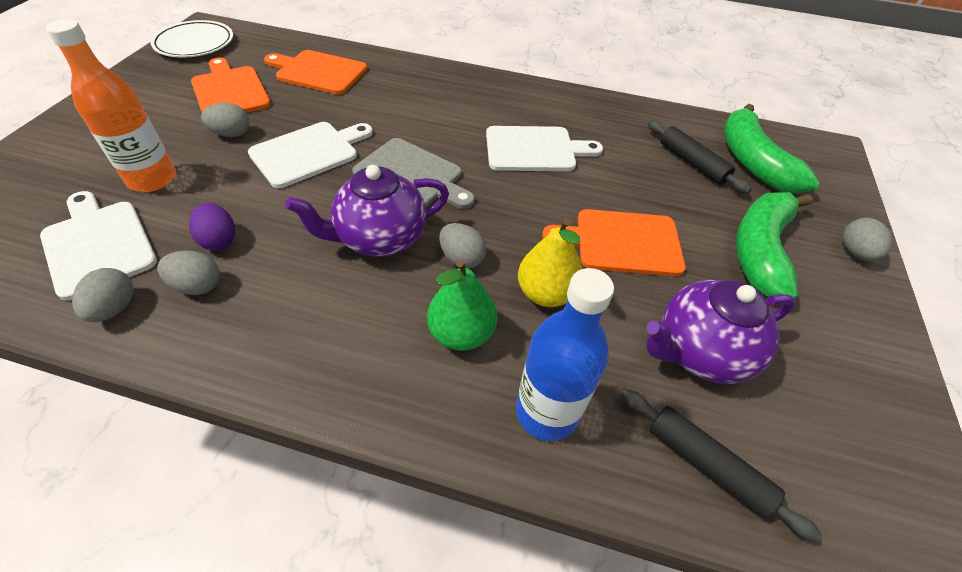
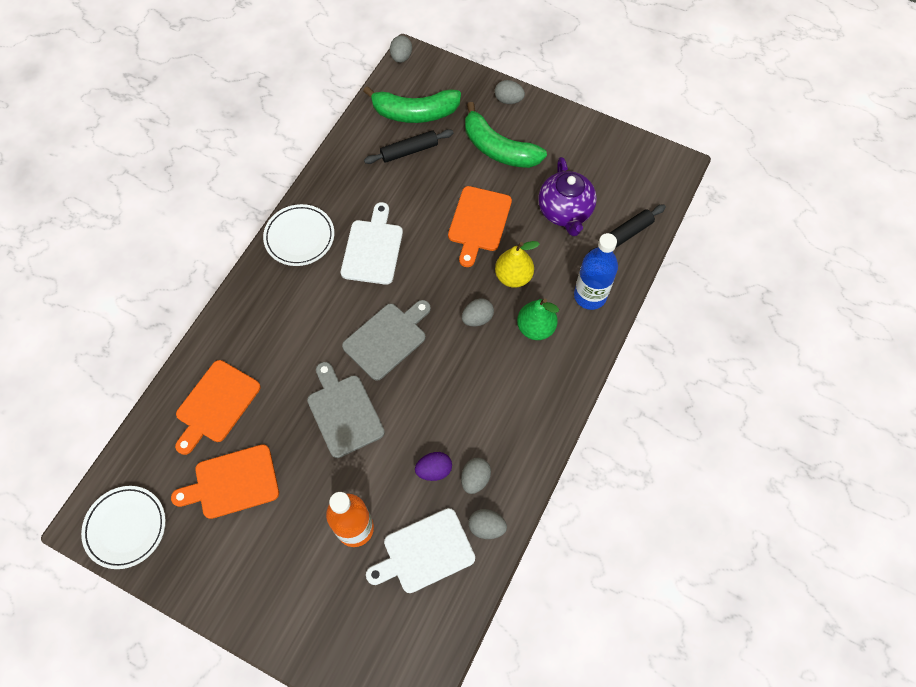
camera: 75 degrees left, 15 degrees up
(231, 134) = (304, 474): grey egg -> grey egg (401, 57)
(308, 153) = (344, 412): white cutting board -> grey cutting board
(380, 238) = (450, 366): purple teapot -> none
(527, 97) = (299, 237): none -> white plate

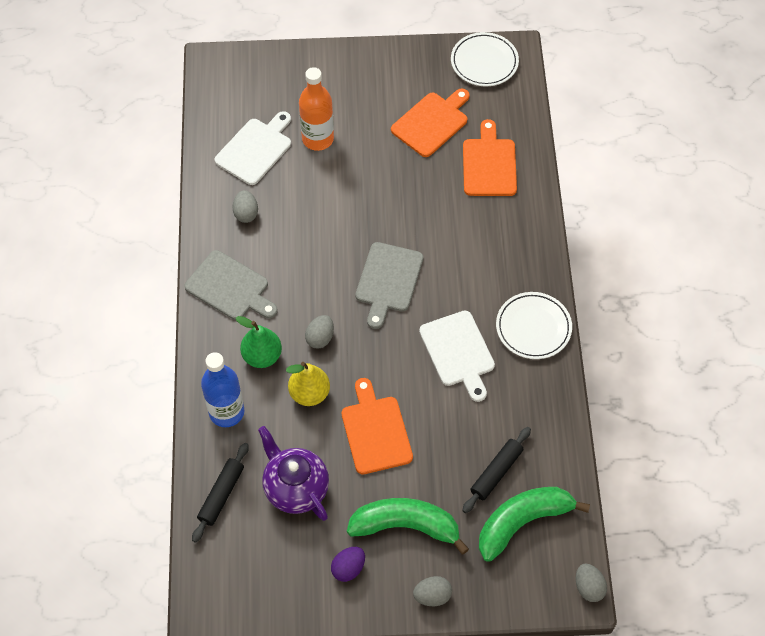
camera: 150 degrees right, 5 degrees down
(344, 412) = (383, 208): grey cutting board -> grey cutting board (230, 287)
(434, 470) = (282, 204): purple egg -> purple egg (348, 568)
(486, 527) = (218, 186): grey egg -> none

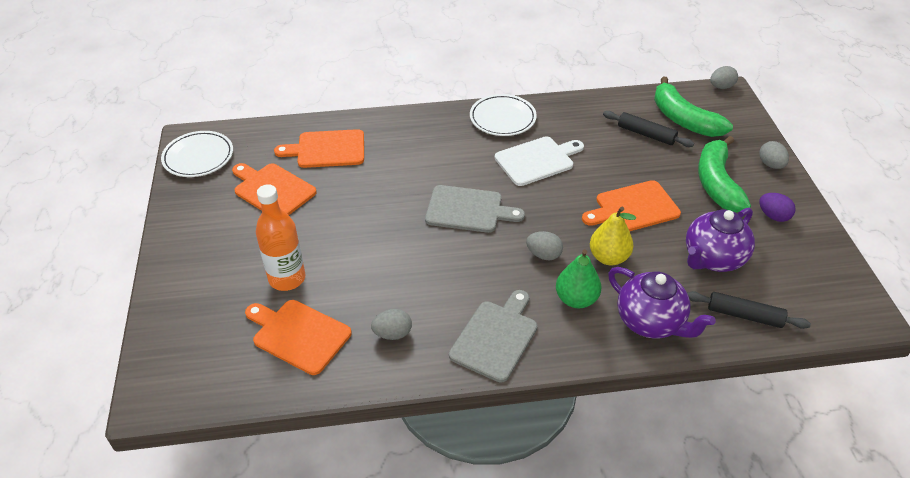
camera: 95 degrees left, 15 degrees down
(226, 412) = (651, 322): blue bottle -> purple teapot
(255, 149) = (298, 335): white cutting board -> orange cutting board

